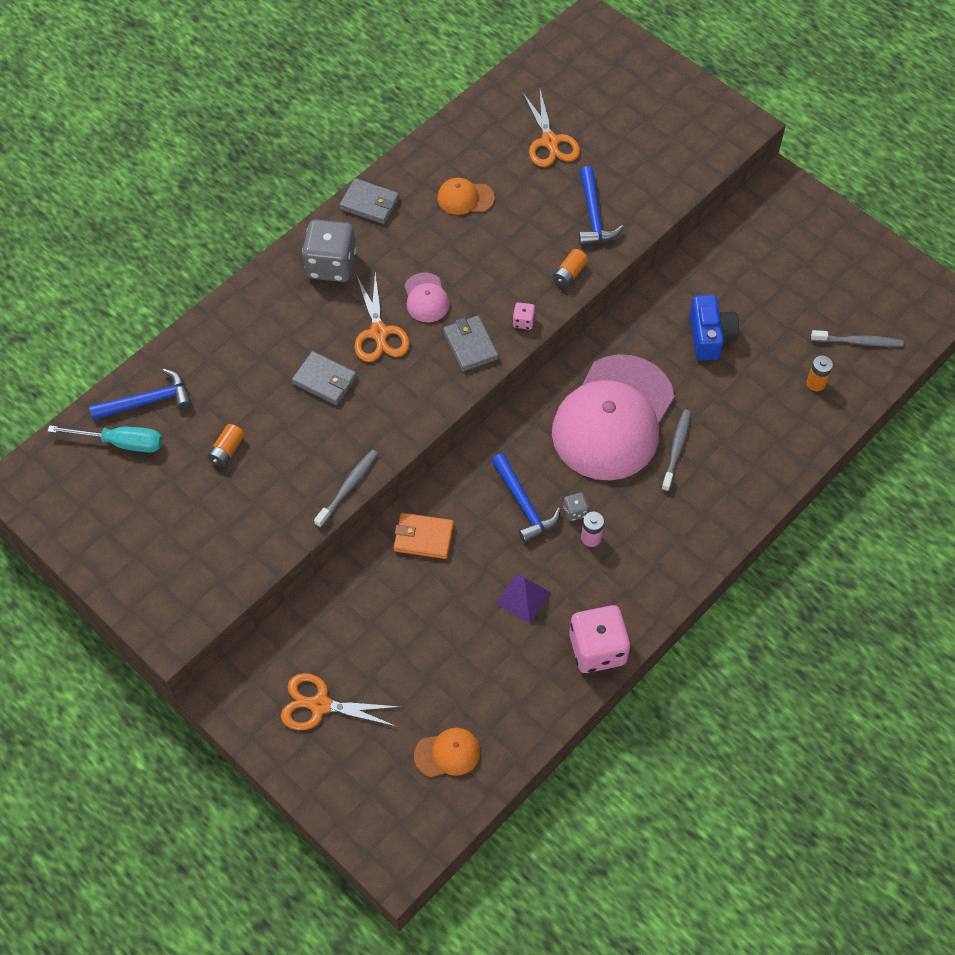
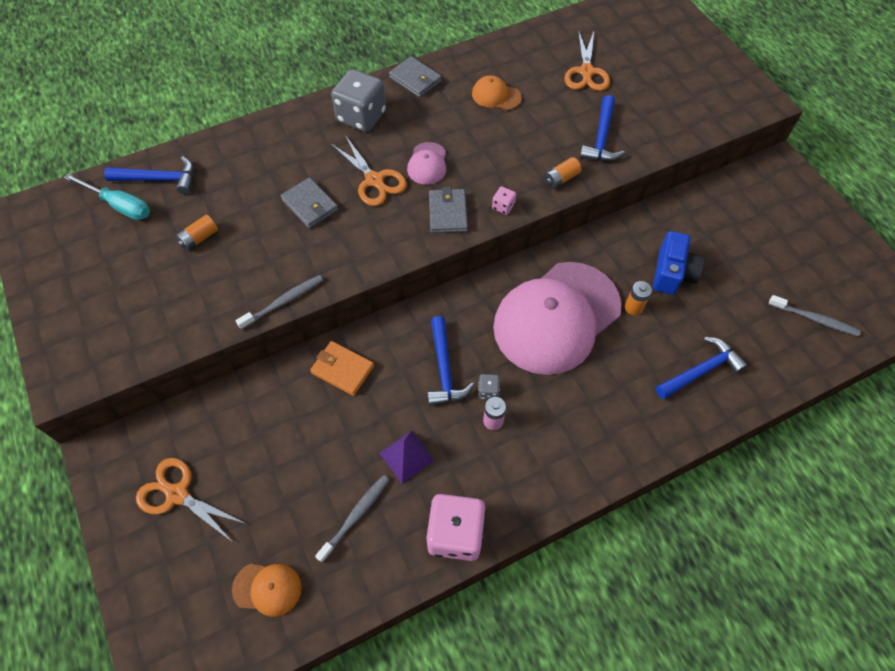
camera: 20 degrees right, 0 degrees up
(379, 333) = (374, 180): orange scissors -> orange scissors turned 45 degrees counterclockwise
(676, 449) = (605, 364): grey toothbrush -> grey toothbrush (355, 516)
(768, 426) = (701, 370): none -> blue hammer
(816, 383) = (761, 344): orange battery -> orange battery (633, 307)

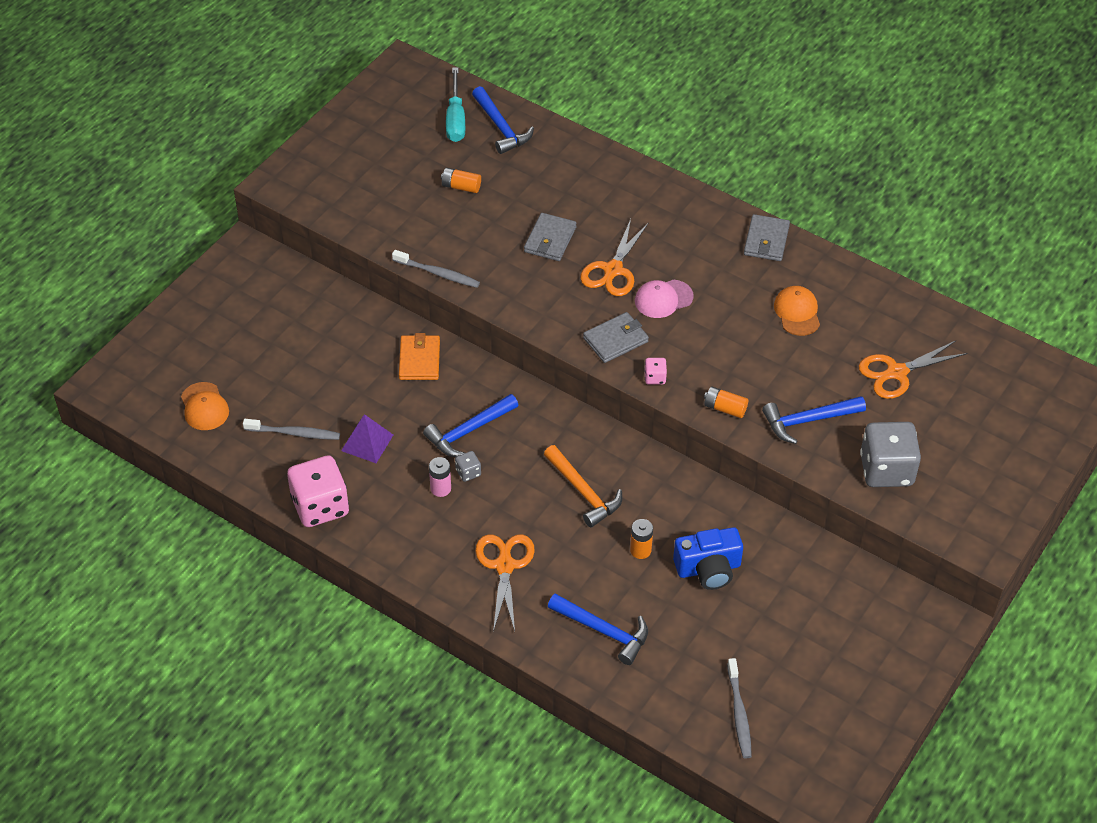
camera: 60 degrees right, 10 degrees down
(177, 494) = (243, 313): orange scissors -> orange scissors (504, 566)
(361, 116) = (683, 224): grey dice -> grey dice (886, 470)
(556, 317) = (584, 492): pink cap -> orange hammer

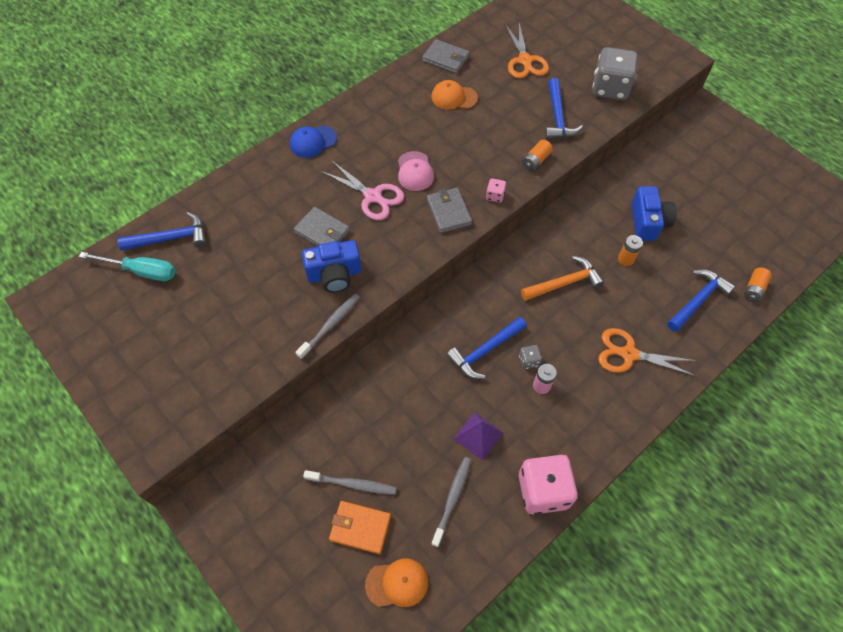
camera: 75 degrees left, 10 degrees up
(419, 360) = (395, 373): orange wallet -> orange wallet (360, 528)
(461, 187) = (230, 284): orange battery -> orange battery (754, 289)
(468, 431) = (484, 351): blue hammer -> blue hammer turned 75 degrees clockwise
(499, 262) = (334, 275): none -> blue camera
(613, 270) = (372, 196): orange scissors -> pink scissors
(672, 201) = (313, 142): none -> blue cap
(739, 713) = (773, 235): grey toothbrush -> grey toothbrush (352, 484)
(766, 240) = (376, 96): grey wallet -> grey wallet (445, 59)

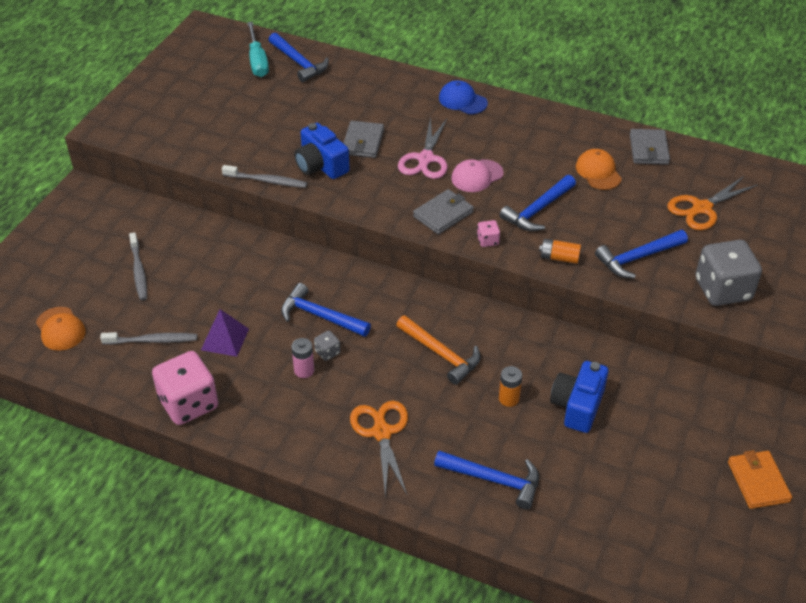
camera: 65 degrees right, 15 degrees down
(360, 528) = (101, 289): orange wallet -> orange wallet (758, 482)
(477, 151) = (537, 210): none -> blue hammer
(648, 222) = (577, 406): blue camera -> blue camera turned 135 degrees clockwise
(754, 289) = (546, 534): orange battery -> none

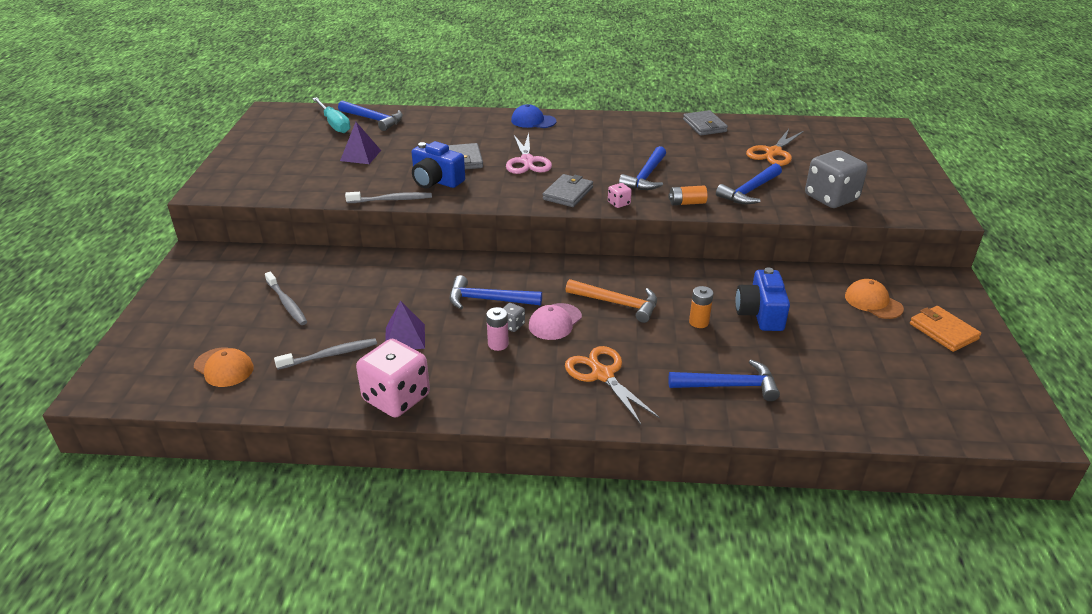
camera: 20 degrees left, 10 degrees down
(264, 112) = (360, 155): none -> purple pyramid
(477, 176) = (579, 164): pink cap -> pink cap (555, 322)
(598, 172) = (676, 145): orange cap -> orange cap (873, 302)

